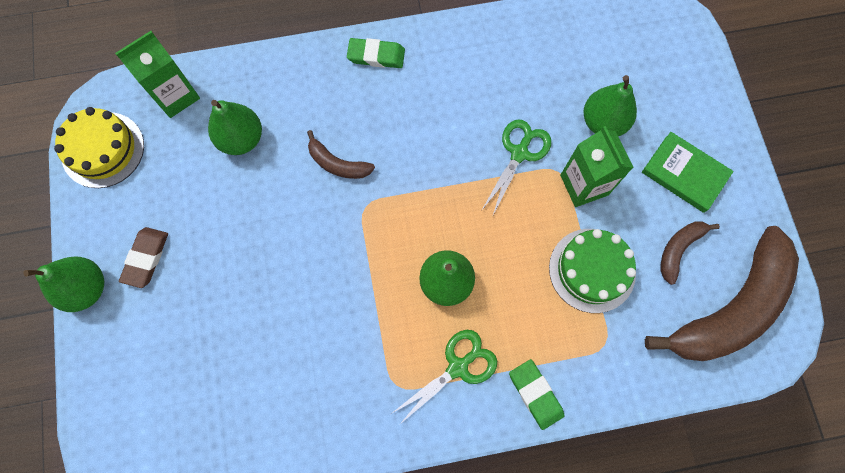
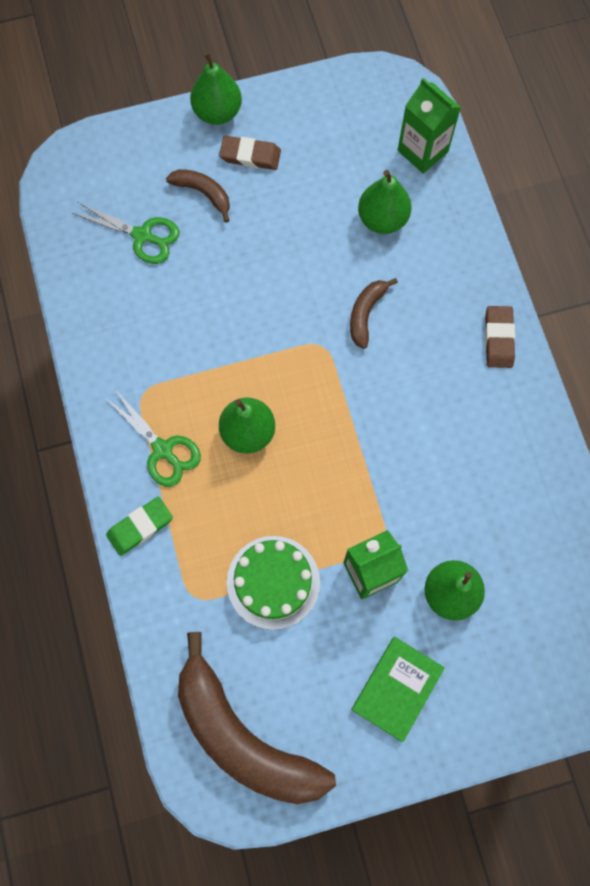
camera: 85 degrees right, 0 degrees up
(103, 149) = (356, 98): yellow cake -> none
(376, 56) = (498, 338): green eraser -> brown eraser
(519, 153) = (400, 499): green scissors -> green scissors (142, 236)
(678, 249) = (305, 679): brown banana -> brown banana (203, 193)

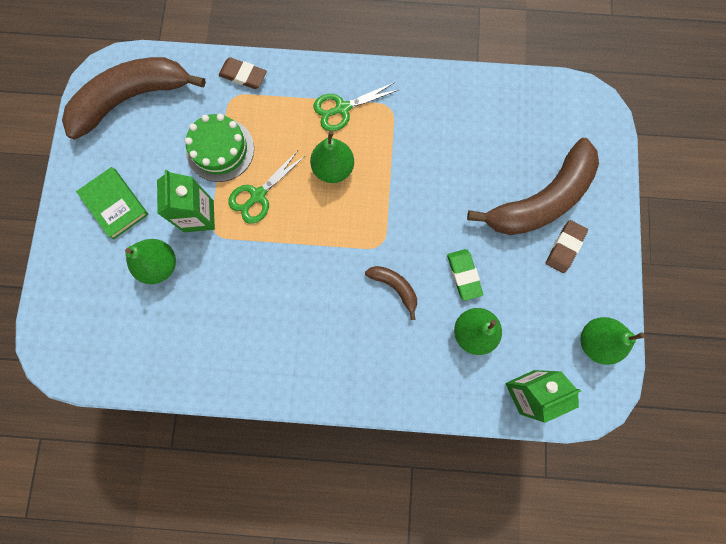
camera: 110 degrees right, 5 degrees up
(140, 527) = (294, 78): green eraser -> green eraser (464, 275)
(142, 236) = (517, 145): green scissors -> green scissors (258, 195)
(203, 193) = (540, 200): brown banana -> brown banana, size x2.23
(217, 112) = (613, 235): green pear -> green pear (595, 341)
(498, 338) = (336, 384): brown eraser -> brown eraser (243, 75)

